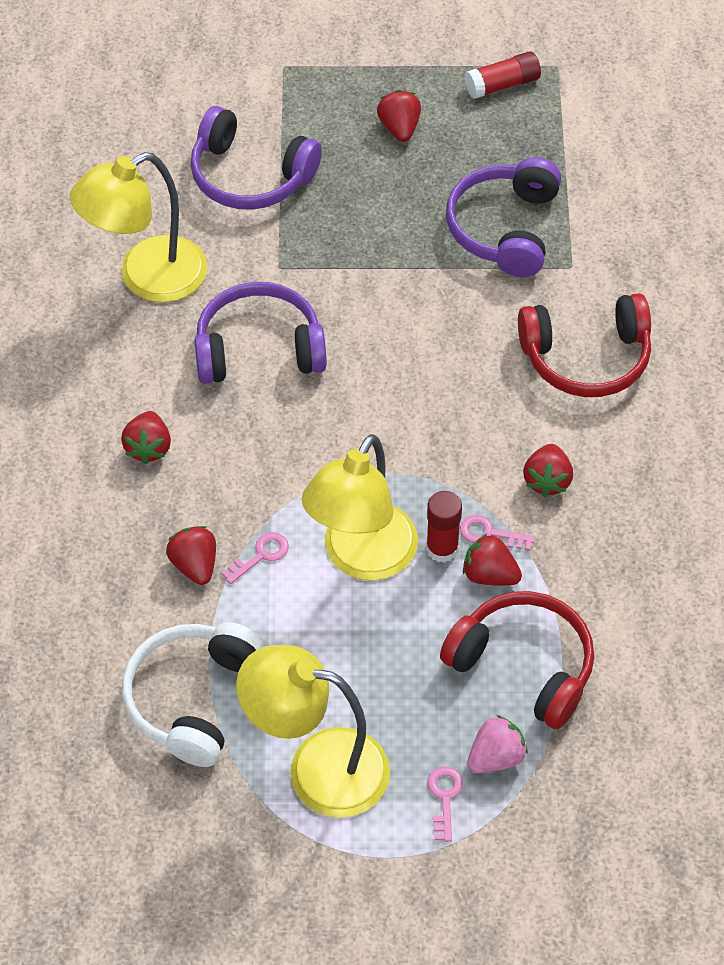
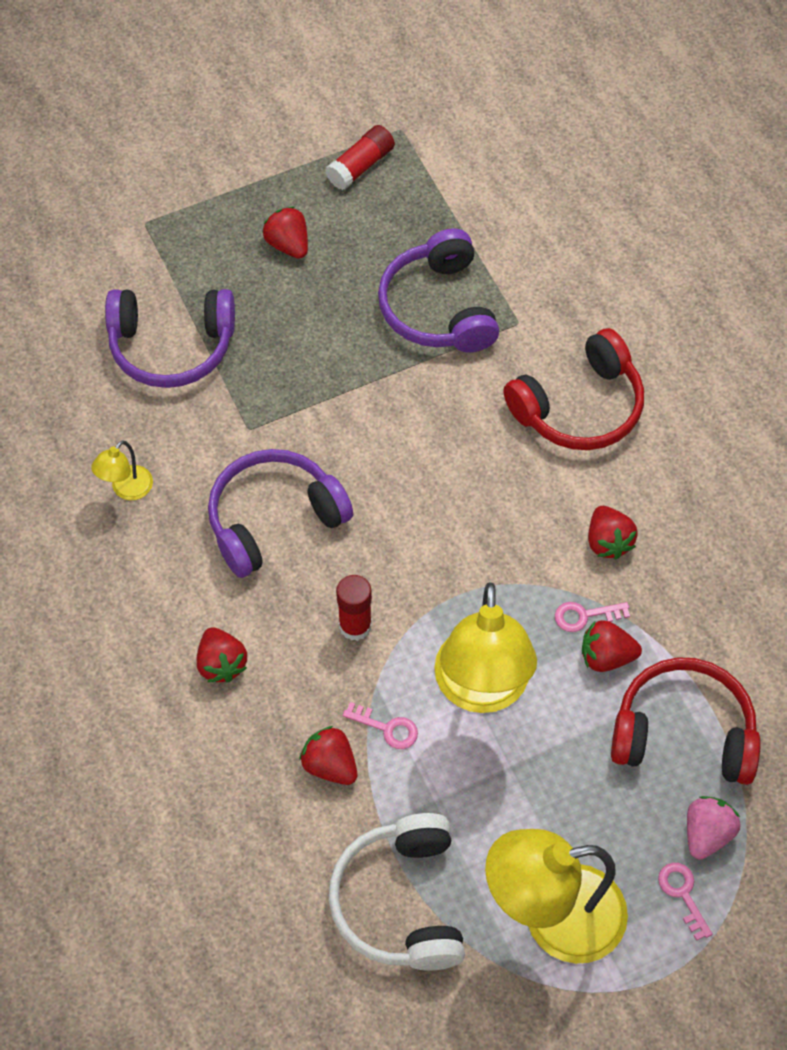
camera: 25 degrees left, 5 degrees up
(147, 278) = (127, 490): yellow lamp -> yellow lamp, size x0.45
(261, 555) = (387, 728): pink key -> pink key turned 90 degrees clockwise
(442, 548) = (550, 649): red glue stick -> red glue stick (355, 626)

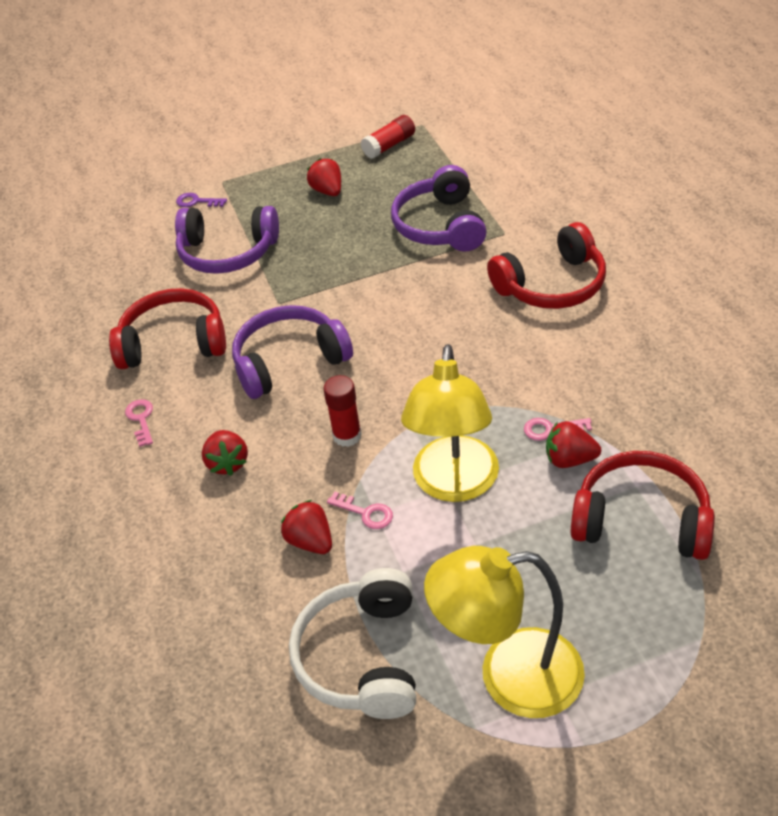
camera: 10 degrees right, 15 degrees down
(116, 258) = (197, 202): none -> purple key
(127, 490) = (173, 343): yellow lamp -> red headphones
(608, 542) = (574, 375): red strawberry -> none
(682, 894) = (640, 658): pink key -> pink key (141, 419)
(707, 833) = (665, 605): pink strawberry -> none

